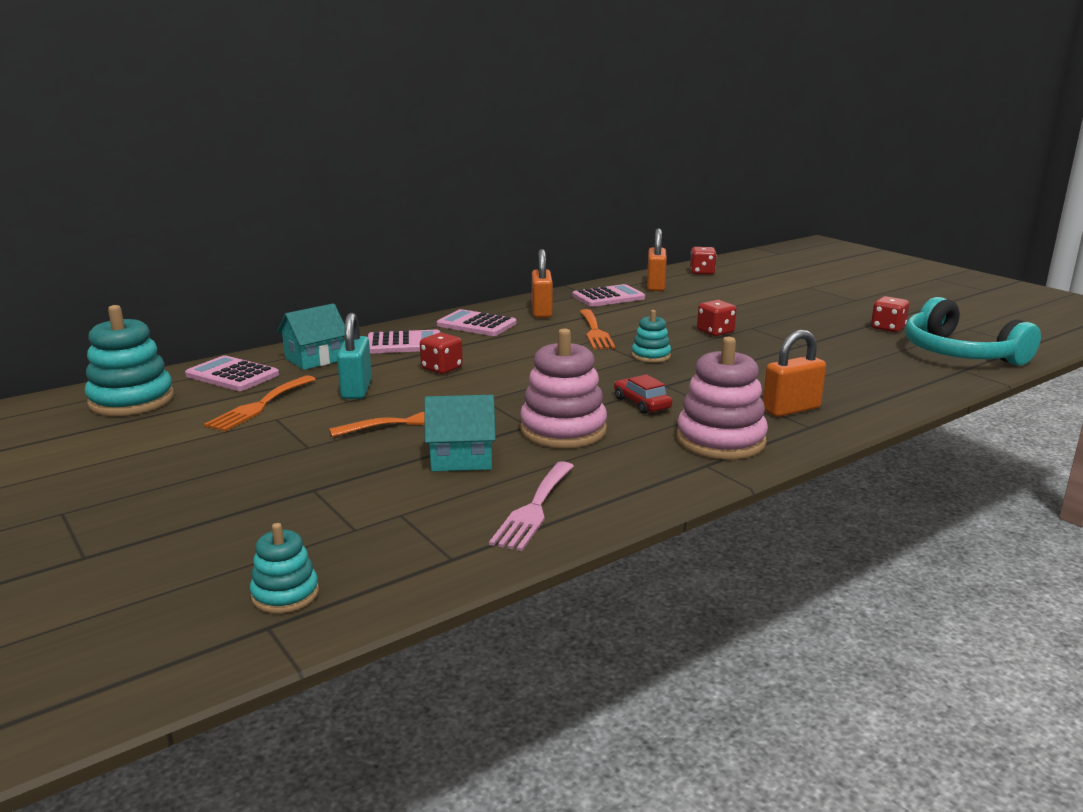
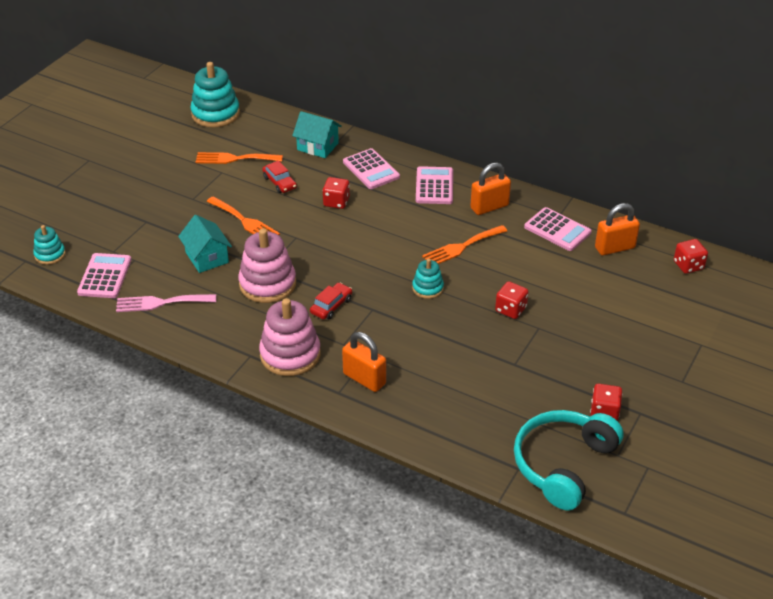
camera: 65 degrees right, 20 degrees up
(232, 375) = (271, 129): pink calculator -> pink calculator (105, 276)
(356, 389) = (279, 182): turquoise padlock -> red car

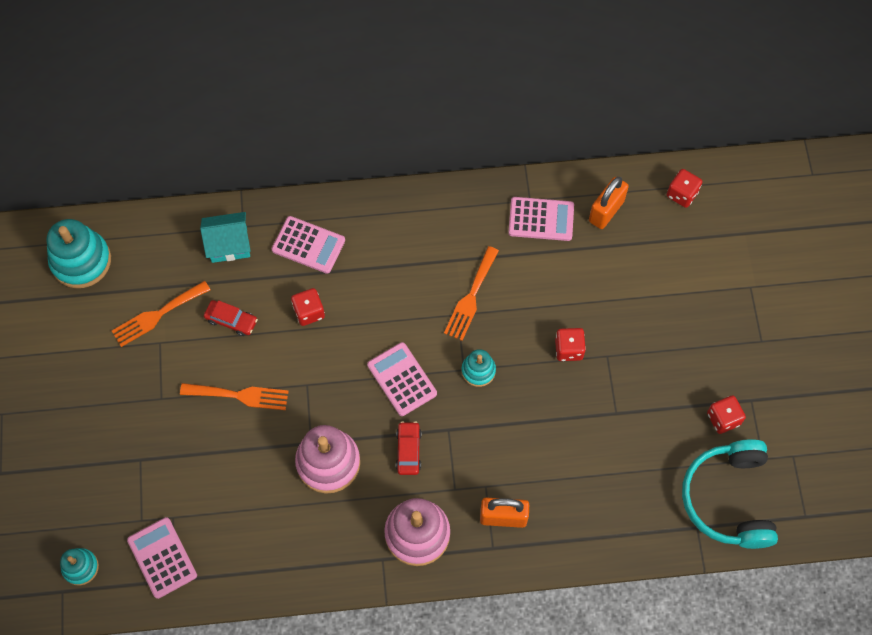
camera: 35 degrees left, 25 degrees up
(161, 303) = (246, 553): pink fork -> none
(207, 257) = (242, 467): turquoise house -> none
(434, 186) = (387, 230): pink calculator -> pink calculator (402, 379)
(489, 207) = (459, 227): orange padlock -> none

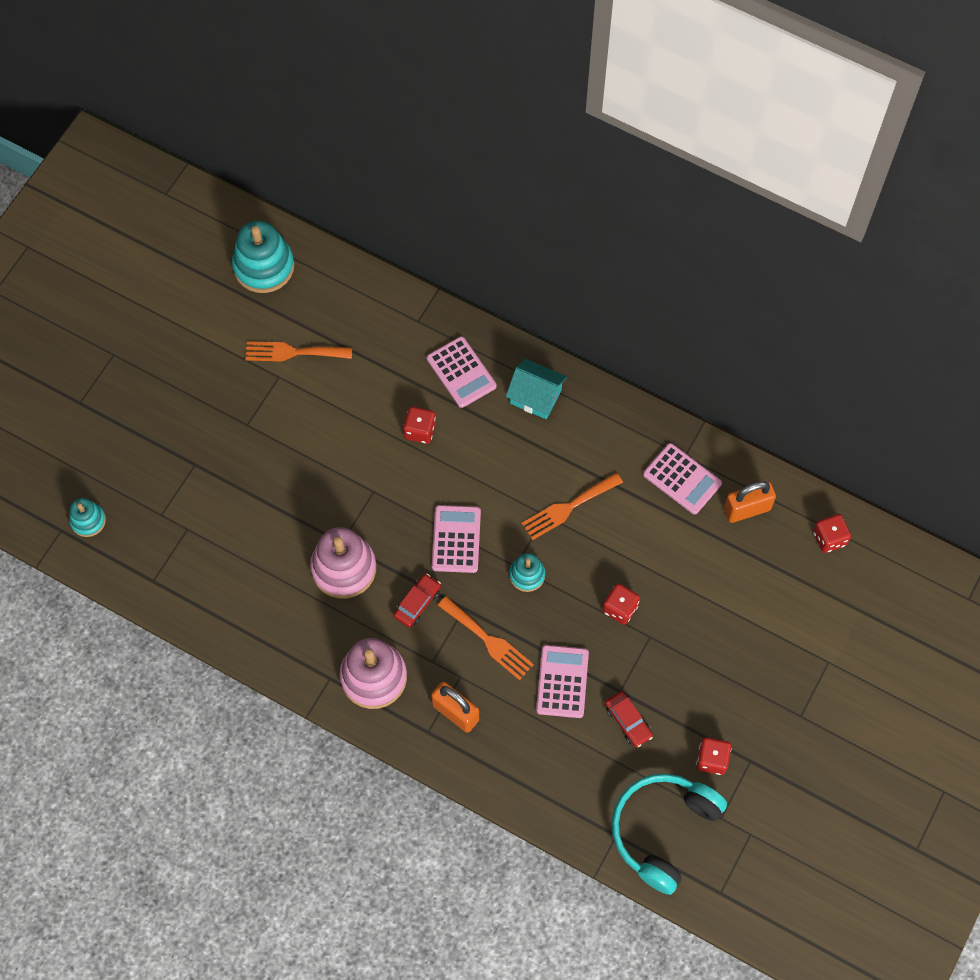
camera: 35 degrees right, 0 degrees up
(162, 558) = (156, 556): pink calculator -> pink calculator (562, 681)
(229, 244) = (395, 329): turquoise house -> turquoise house (535, 396)
(231, 320) = (350, 396): red car -> red car (628, 721)
(239, 395) = (312, 464): orange fork -> orange fork (488, 640)

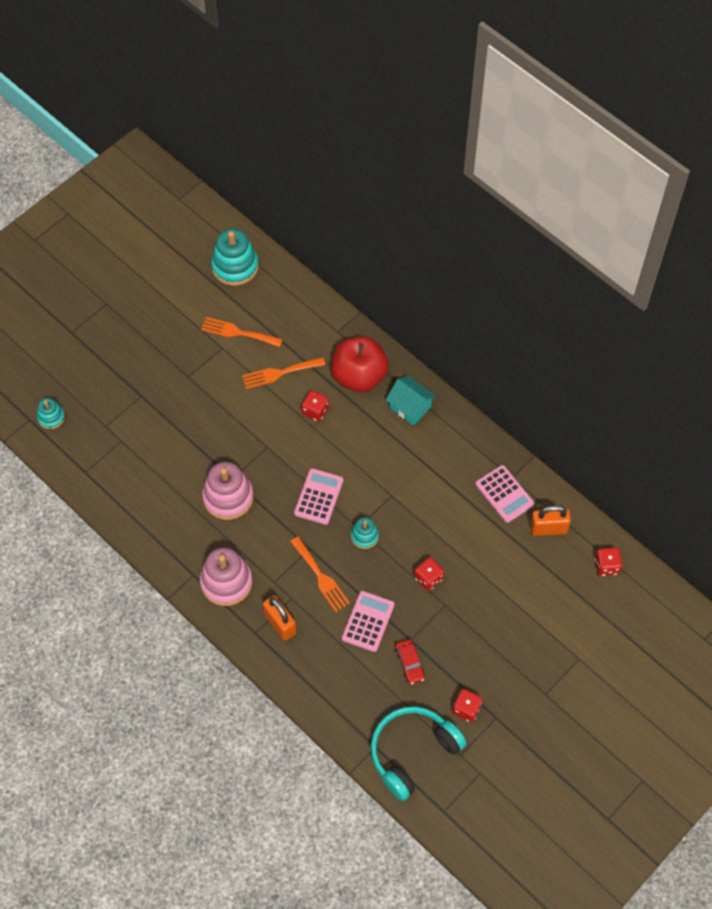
camera: 15 degrees right, 5 degrees down
(417, 603) = (275, 536): red car -> none
(461, 372) = (359, 376): pink calculator -> red apple
(568, 508) = (410, 494): orange fork -> orange fork (279, 373)

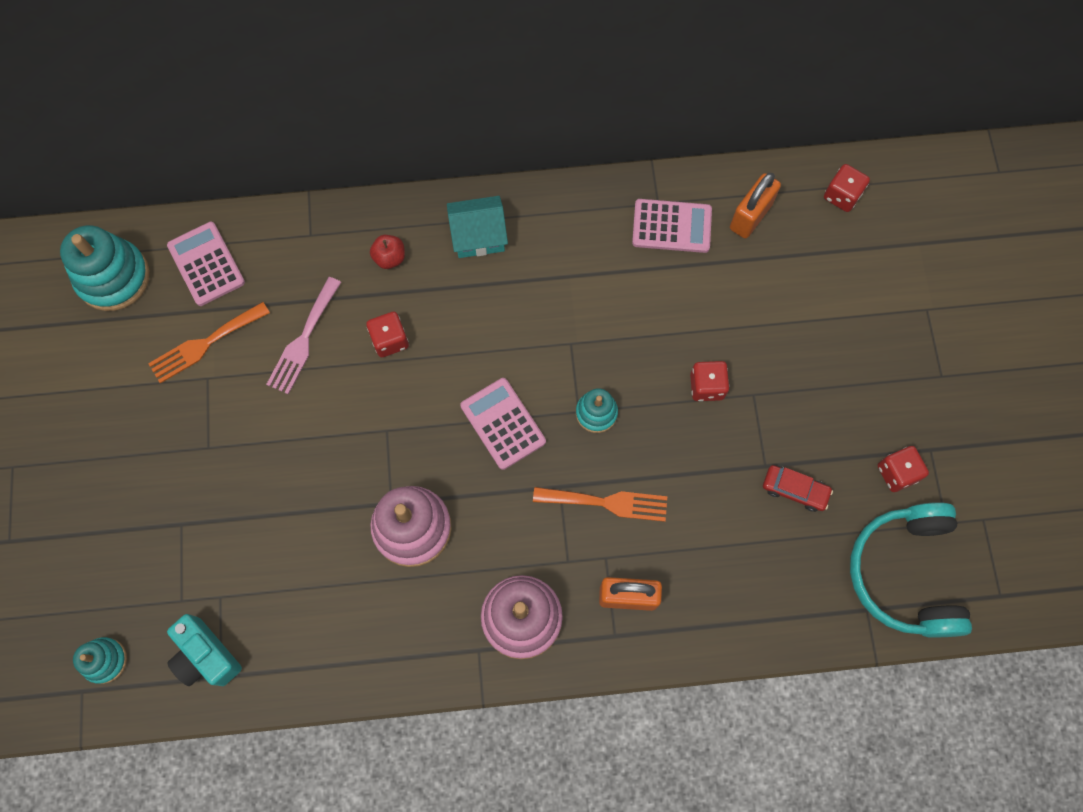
camera: 50 degrees left, 10 degrees up
(89, 458) = (206, 656): none -> turquoise camera
(279, 373) = (303, 340): orange fork -> pink fork
(359, 376) = (389, 258): red apple -> red apple, size x0.41
(368, 621) = (706, 494): pink calculator -> pink calculator (206, 264)

